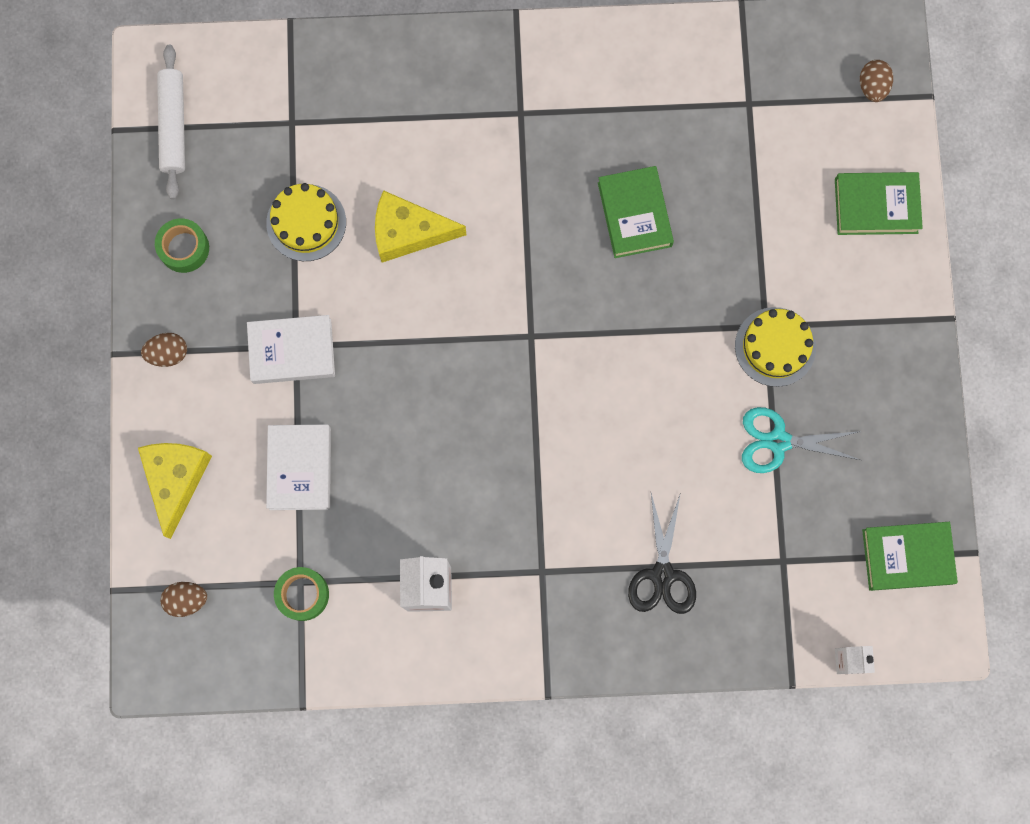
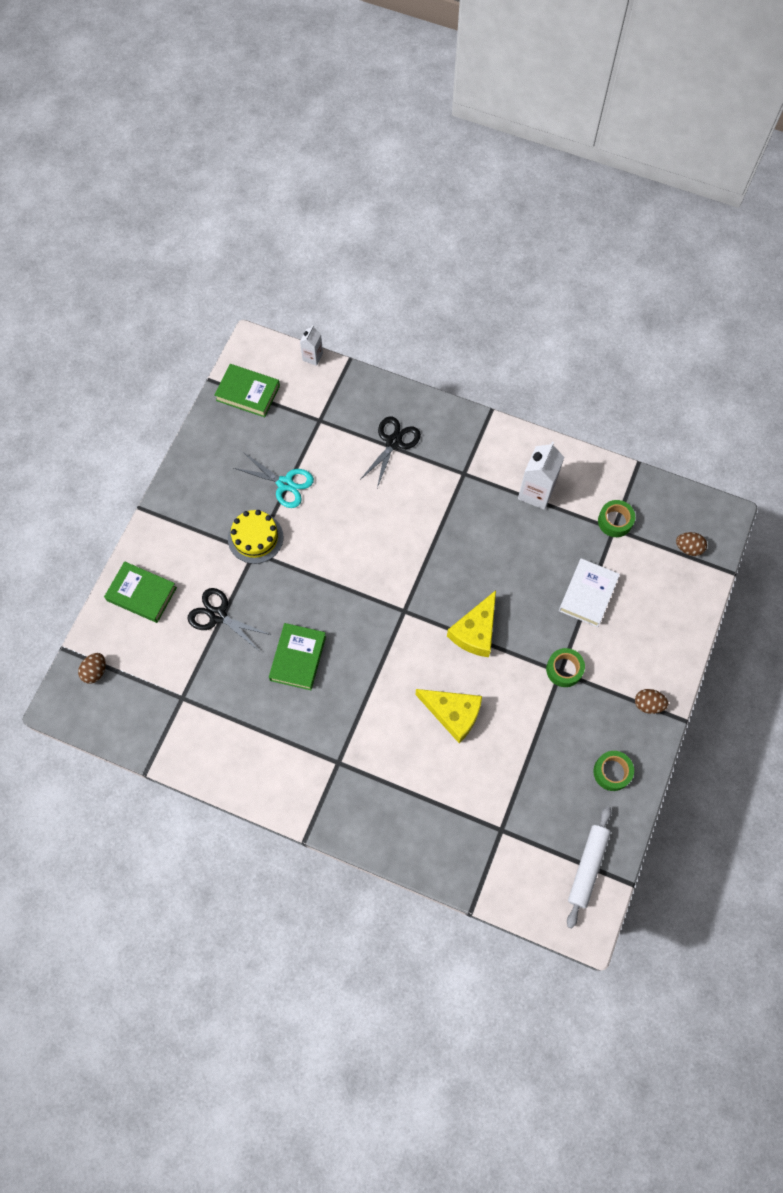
camera: 155 degrees left, 10 degrees down
(176, 479) = (671, 622): yellow cheese -> yellow cheese (475, 631)
(292, 351) = (564, 669): white book -> green tape
(306, 222) = (520, 752): yellow cake -> none
(764, 222) = (218, 615): none -> black scissors

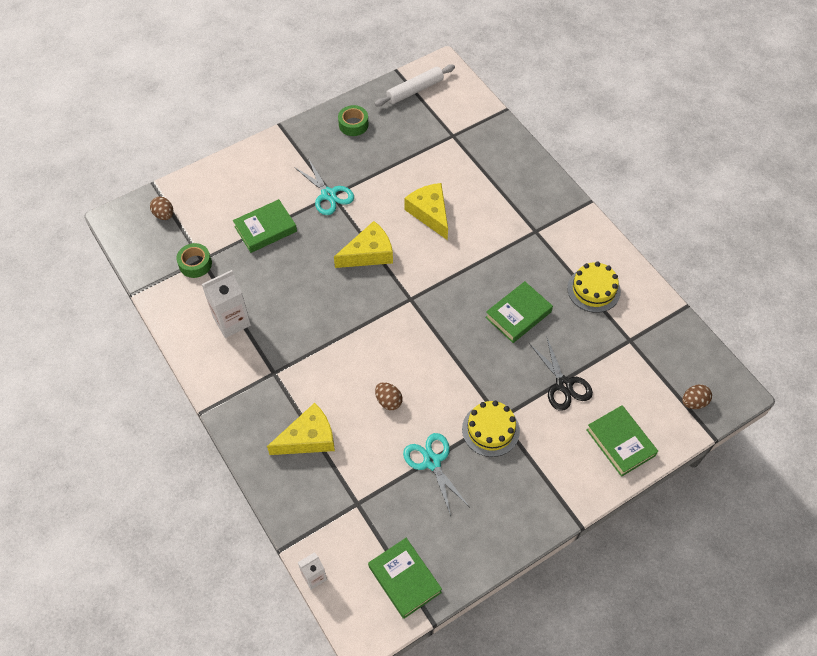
camera: 145 degrees left, 10 degrees down
(244, 731) = (593, 289): none -> yellow cake
(393, 442) = (308, 438): black scissors -> yellow cheese
(564, 669) = (328, 194): green tape -> turquoise scissors
(588, 594) = (265, 229): white book -> green book
(648, 704) = (293, 144): brown egg -> brown egg (388, 401)

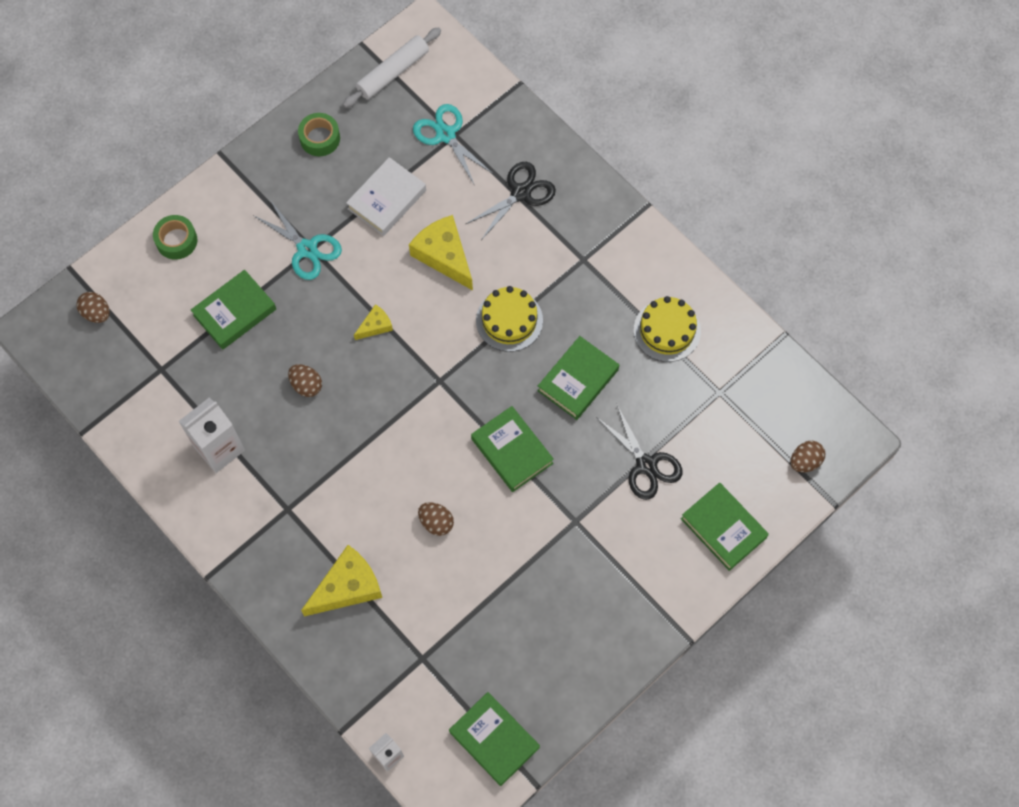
camera: 10 degrees left, 10 degrees up
(195, 264) = (154, 377): green tape -> green tape (176, 240)
(308, 287) = (306, 385): none -> brown egg
(369, 253) = (375, 326): yellow cheese -> yellow cheese, size x0.52
(394, 170) = (386, 199): none -> white book
(432, 462) = (502, 591): turquoise scissors -> turquoise scissors (446, 135)
(458, 358) = (512, 451): none -> green book
(490, 430) = (566, 538): yellow cake -> yellow cake (509, 320)
(495, 180) = (521, 193): none -> black scissors

